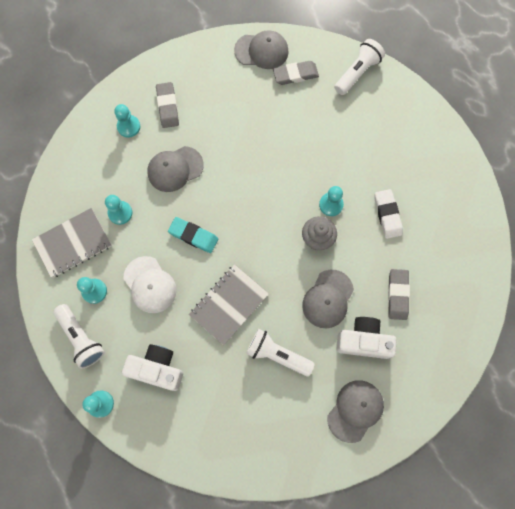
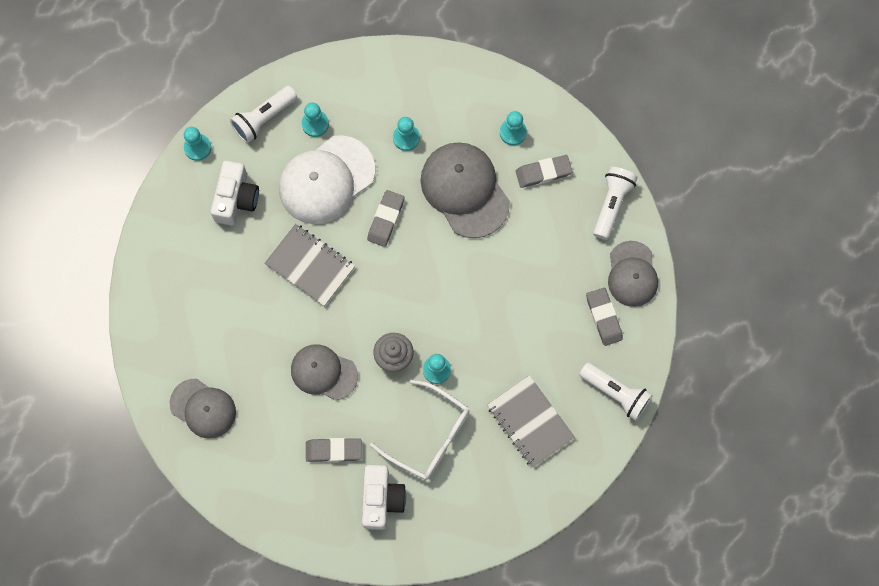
camera: 85 degrees right, 0 degrees up
(73, 243) = (366, 94): grey notebook -> grey notebook (530, 422)
(150, 284) = (326, 180): white cap -> white cap, size x1.54
(175, 169) = (465, 190): grey cap -> grey cap, size x1.54
(193, 236) = (386, 219): turquoise eraser -> grey eraser
(277, 354) = (258, 322): white flashlight -> white flashlight (611, 204)
(363, 341) = (279, 414): white camera -> white camera (381, 499)
(387, 215) = (429, 436): white eraser -> white glasses

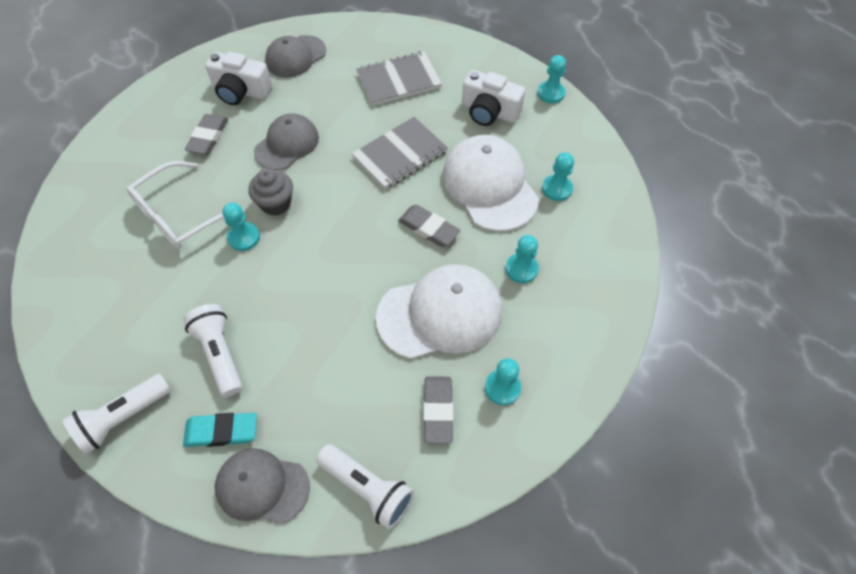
camera: 105 degrees right, 15 degrees down
(264, 118) = (572, 148): white flashlight -> white flashlight (220, 354)
(381, 499) = (141, 163): white camera -> white camera (241, 91)
(465, 190) = (440, 314): grey cap -> white cap
(530, 422) = (141, 313): grey notebook -> grey notebook (399, 80)
(604, 317) = (221, 431): grey eraser -> turquoise eraser

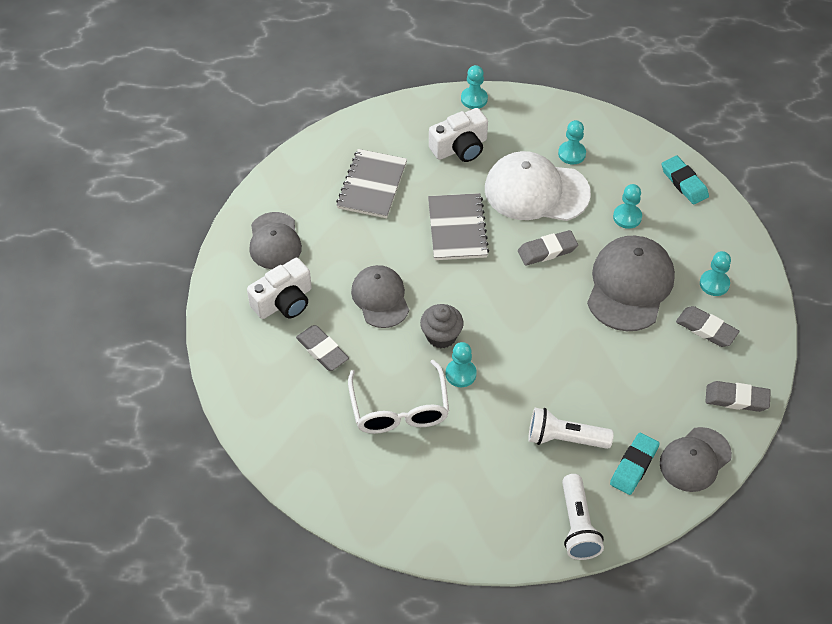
camera: 55 degrees left, 5 degrees down
(367, 488) = (736, 399): white flashlight -> grey eraser
(440, 314) = (629, 285): white cap -> grey cap
(607, 294) = (684, 183): none -> turquoise eraser

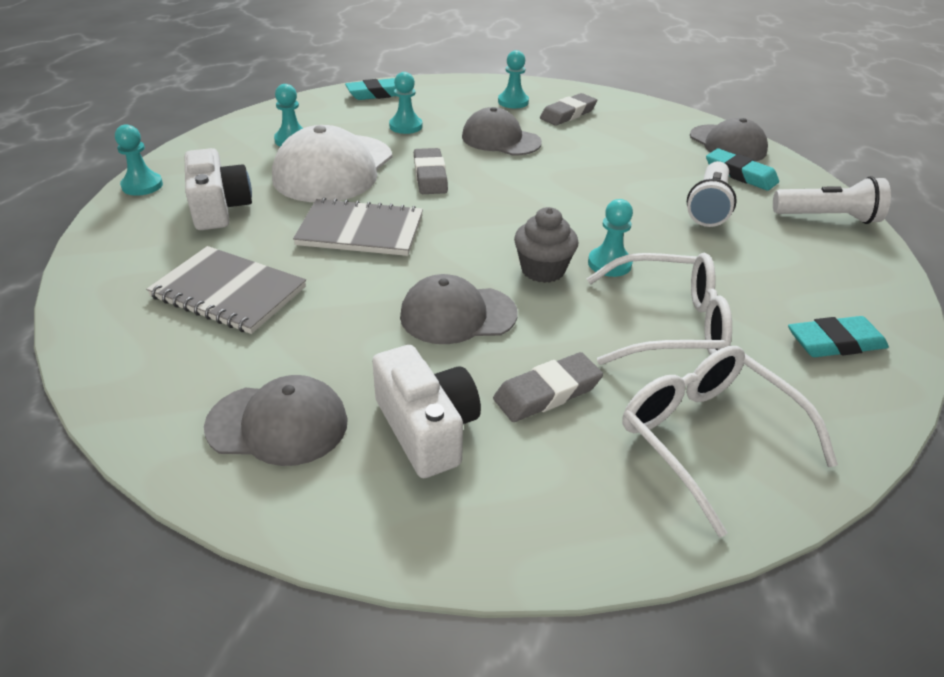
camera: 80 degrees left, 15 degrees down
(303, 426) = (707, 437): none -> white glasses
(405, 504) = (835, 342): none -> turquoise eraser
(629, 285) = (500, 139): grey cap -> grey cap, size x0.65
(736, 399) = (653, 115): grey eraser -> none

